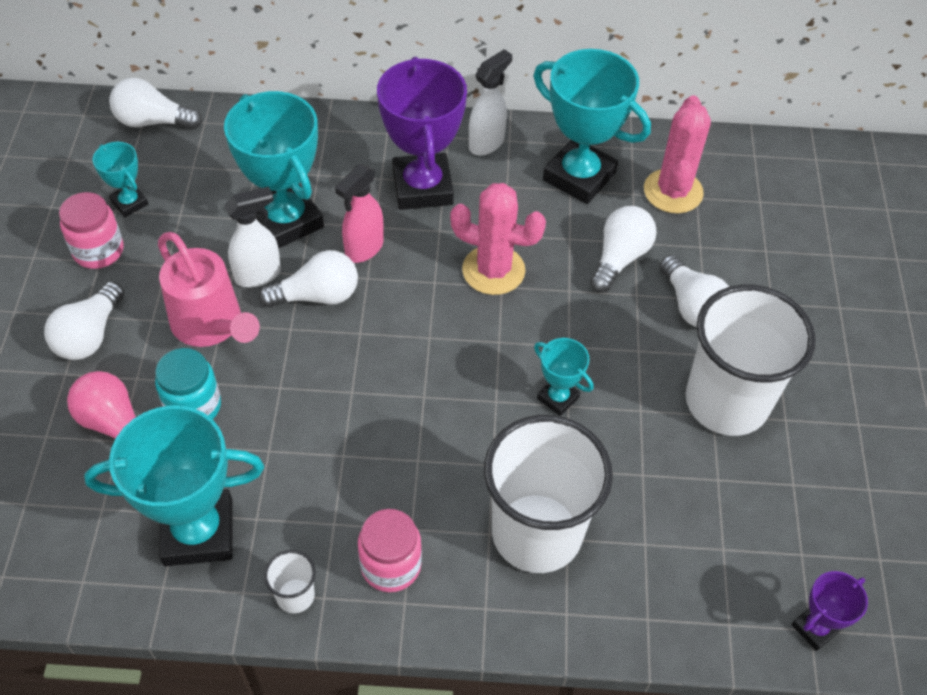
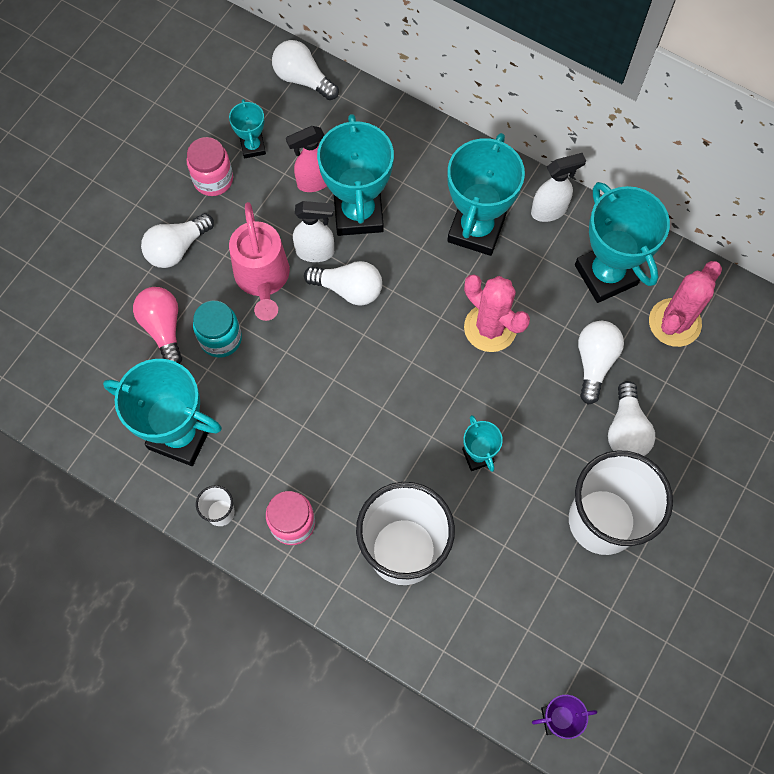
camera: 30 degrees right, 15 degrees up
(363, 249) = (403, 264): pink spray bottle -> pink spray bottle (314, 181)
(422, 187) = (476, 229): purple trophy -> turquoise trophy
(619, 258) = (594, 362): white light bulb -> white light bulb turned 45 degrees counterclockwise

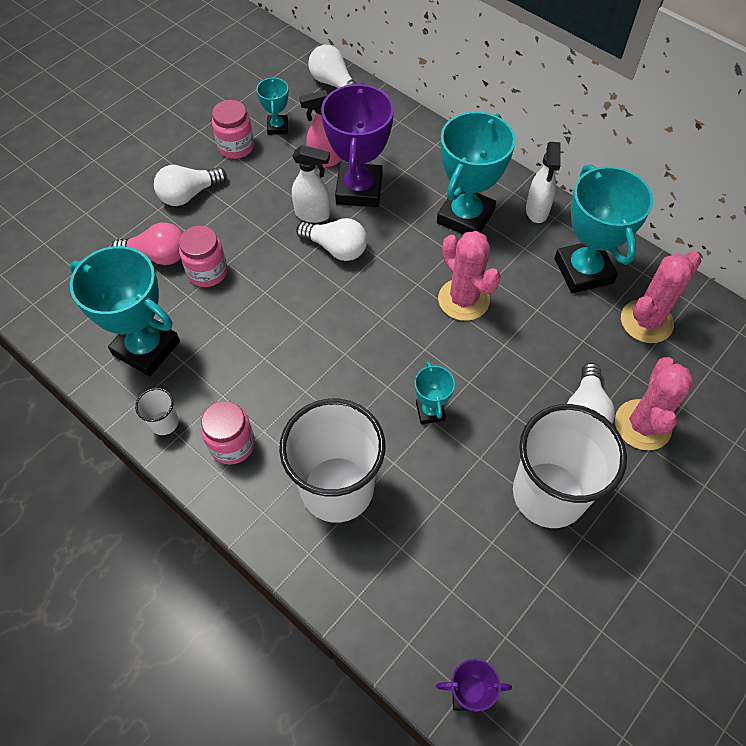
camera: 10 degrees right, 10 degrees down
(163, 328) = (158, 256): pink light bulb -> pink light bulb turned 105 degrees clockwise
(221, 338) = (207, 272): turquoise jar -> pink jar
(263, 279) = (259, 230): pink watering can -> none
(358, 213) = (359, 190): turquoise trophy -> purple trophy
(549, 210) = (537, 211): white spray bottle -> white spray bottle turned 105 degrees clockwise
(594, 362) = (561, 344): white light bulb -> none
(682, 435) = (642, 425): none -> pink cactus

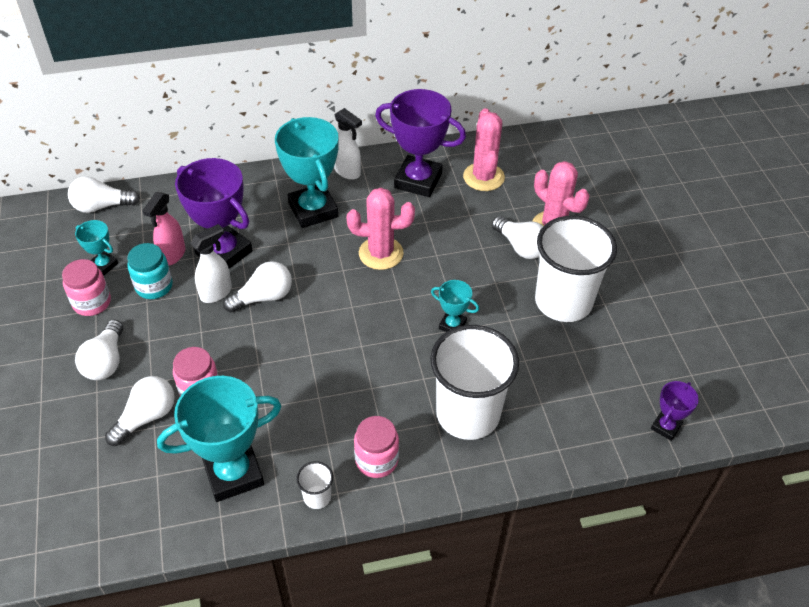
camera: 55 degrees left, 10 degrees down
(158, 256) = (147, 417): pink light bulb -> white light bulb
(284, 171) = (154, 286): none -> turquoise jar
(583, 271) = (418, 181): turquoise trophy -> purple trophy

